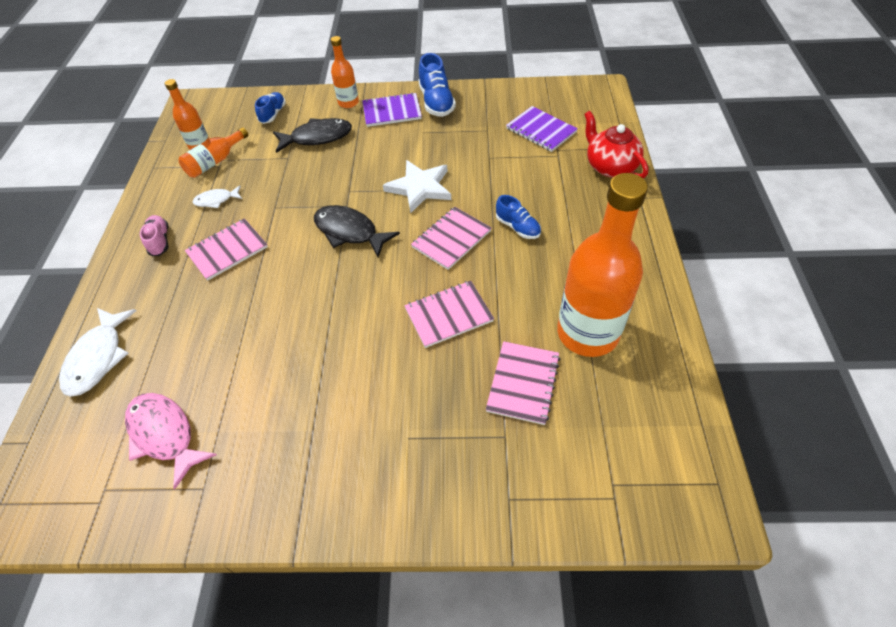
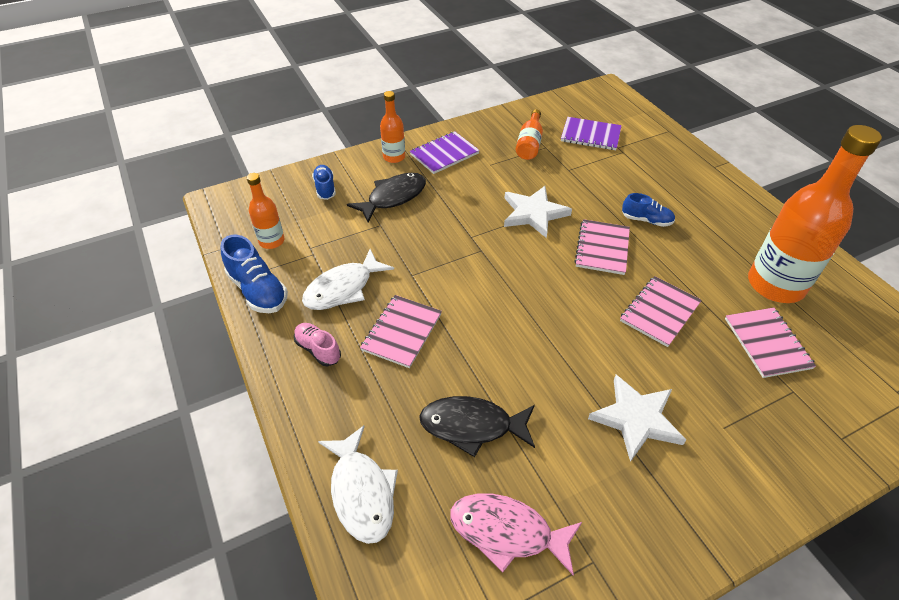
camera: 30 degrees left, 5 degrees down
(215, 162) = (305, 252): orange bottle -> orange bottle (529, 144)
(216, 200) = (343, 288): white fish -> white fish, size x1.77
(340, 396) = (636, 419): none -> white star
(349, 232) = (506, 273): black fish -> black fish (472, 426)
(436, 102) = (478, 135): blue shoe -> blue shoe (258, 290)
(610, 166) = (671, 149): red teapot -> none

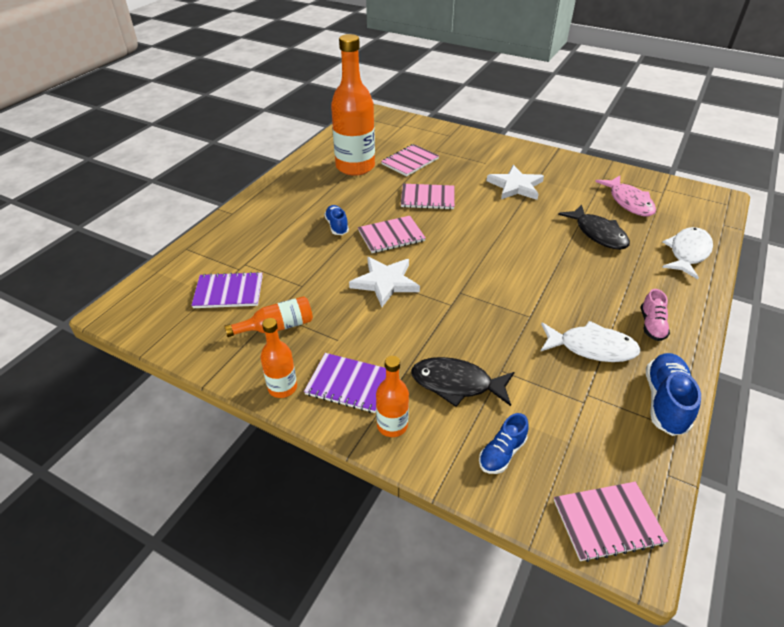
camera: 125 degrees left, 5 degrees down
(272, 241) = (614, 439): orange bottle -> orange bottle (282, 387)
(402, 332) = (582, 293): pink notebook -> pink notebook (607, 522)
(590, 135) = (228, 292): purple notebook -> purple notebook turned 75 degrees counterclockwise

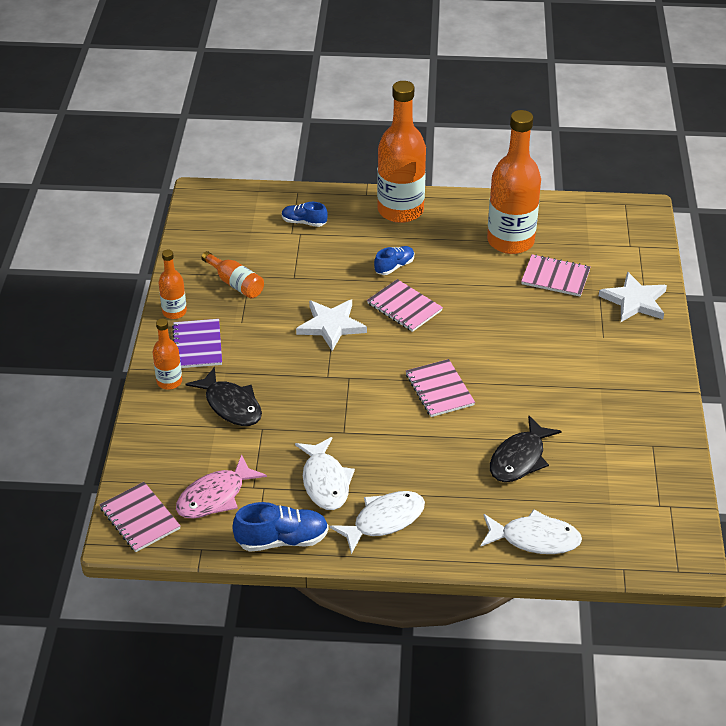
camera: 65 degrees right, 0 degrees up
(228, 292) = (259, 240): purple notebook -> none
(270, 203) = (400, 210): none -> orange bottle
(427, 198) = (491, 312): pink notebook -> pink notebook (439, 389)
(456, 384) = (231, 405): black fish -> black fish turned 150 degrees clockwise
(502, 453) = (174, 448): blue shoe -> blue shoe (304, 222)
(515, 186) = (570, 373): white star -> white star (634, 301)
(629, 202) = (610, 476): pink fish -> pink fish (215, 496)
(651, 325) = (384, 520): pink shoe -> white fish

